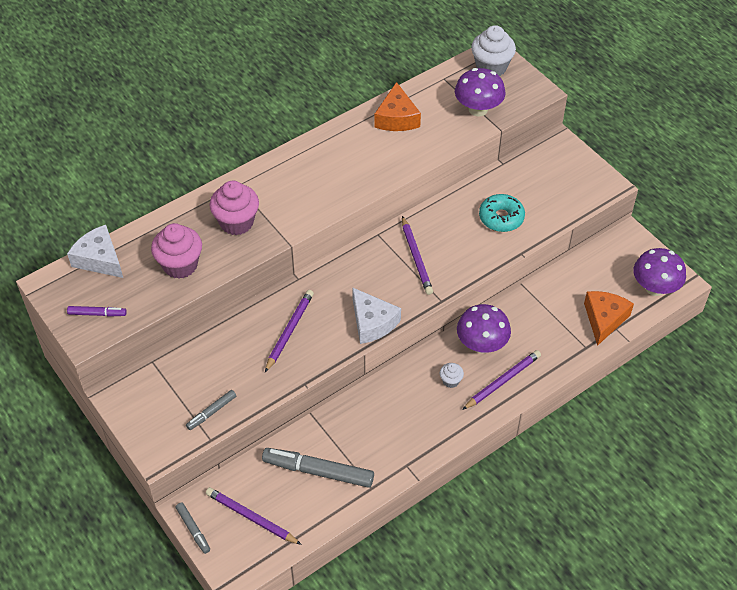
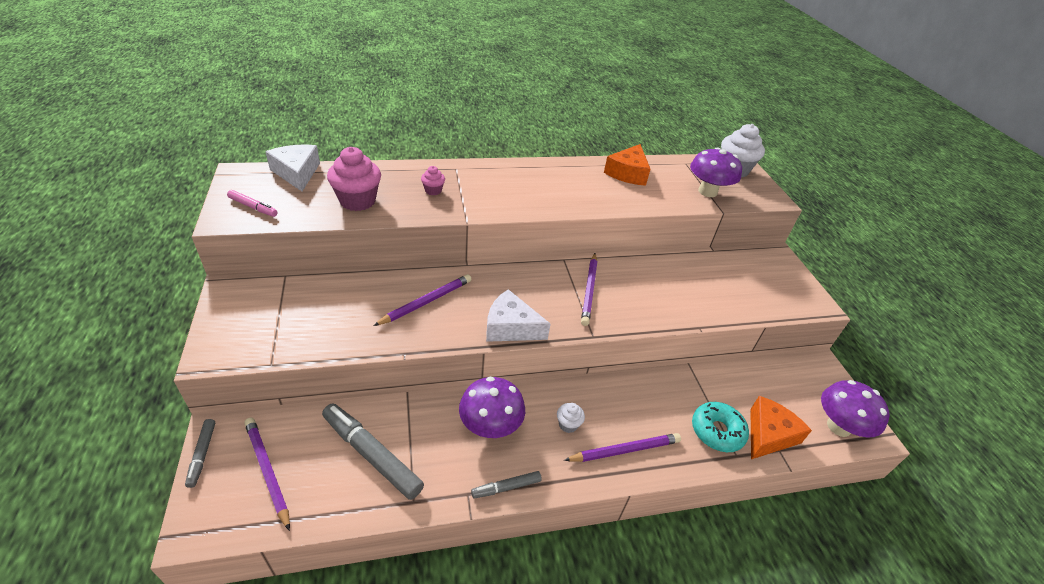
camera: 20 degrees right, 10 degrees down
(97, 314) = (253, 207): purple marker -> pink marker
(211, 412) = (295, 340): grey marker -> grey marker (506, 487)
(236, 222) = (433, 191): pink cupcake -> pink cupcake, size x0.49
(372, 322) = (511, 327): white cheese -> white cheese turned 120 degrees clockwise
(481, 344) = (620, 403): purple mushroom -> purple mushroom (490, 426)
(501, 218) = (692, 290): turquoise donut -> turquoise donut (717, 431)

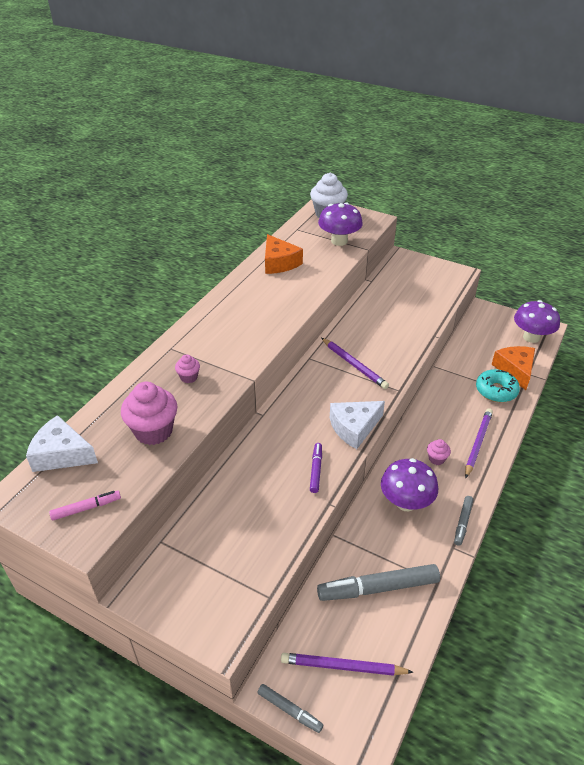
camera: 45 degrees left, 0 degrees up
(426, 302) = (283, 461): purple pencil -> none
(435, 326) = (316, 470): none -> purple marker
(568, 424) = (436, 459): white cupcake -> pink cupcake

